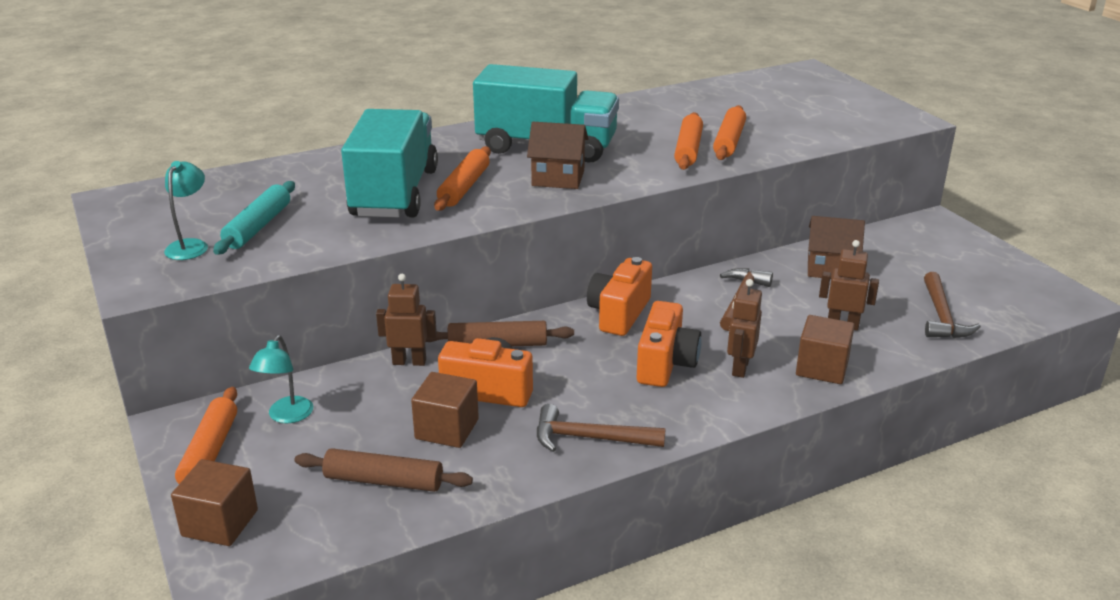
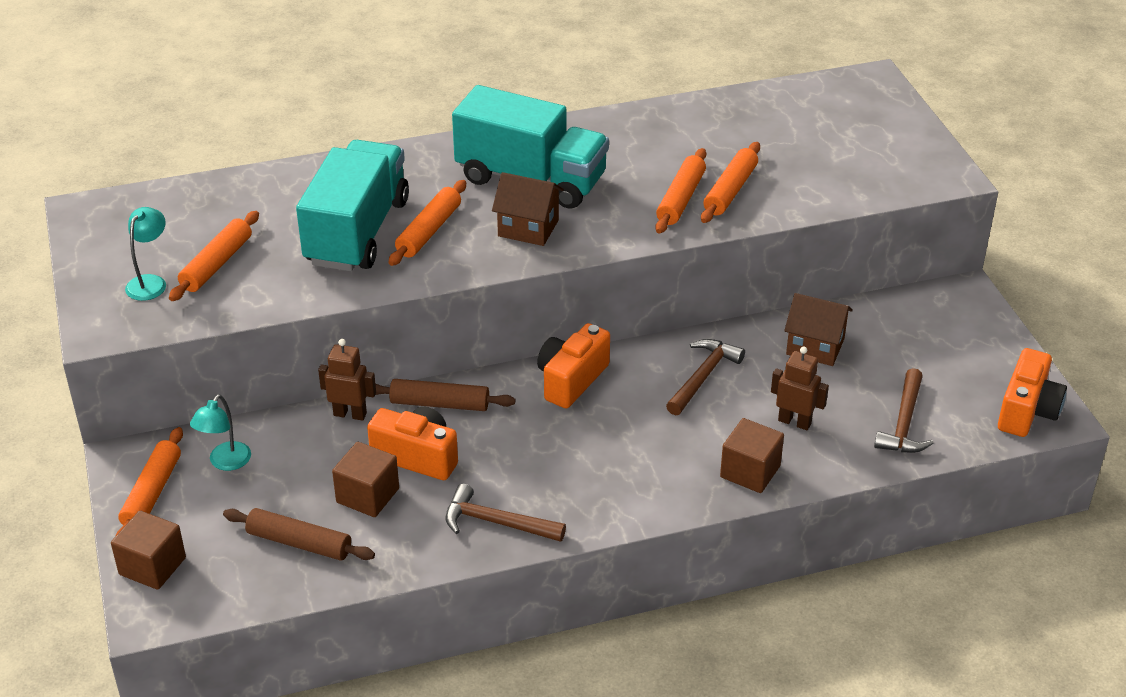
camera: 10 degrees right, 10 degrees up
(258, 226) = (216, 264): turquoise rolling pin -> orange rolling pin
(665, 364) = (596, 447): orange camera -> orange camera (1027, 411)
(740, 368) = (668, 461): brown robot -> none

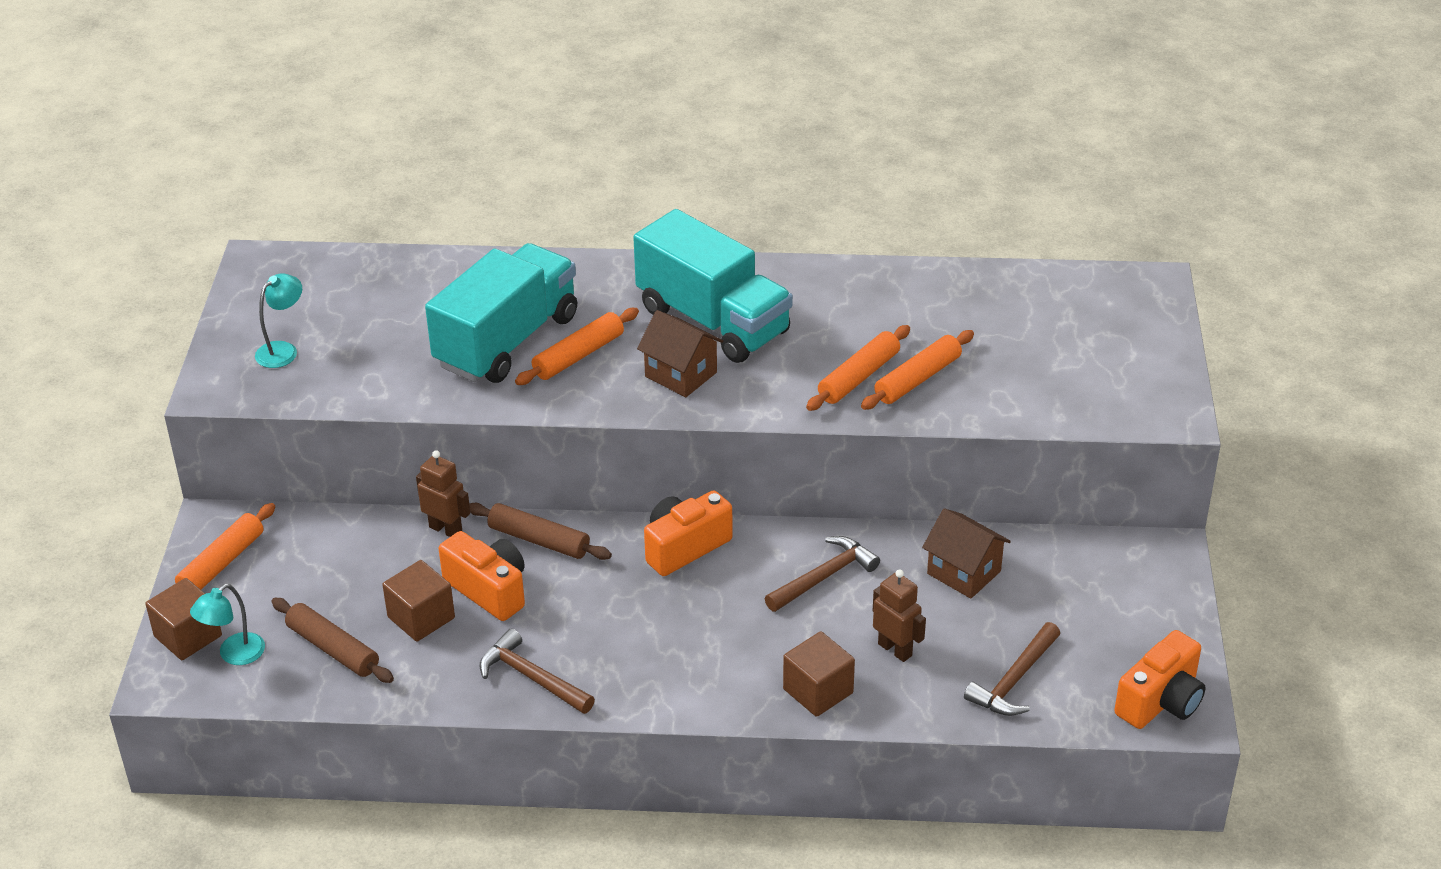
camera: 20 degrees right, 0 degrees up
(216, 264) = (354, 345): orange rolling pin -> none
(225, 462) = (303, 550): turquoise lamp -> turquoise lamp (234, 655)

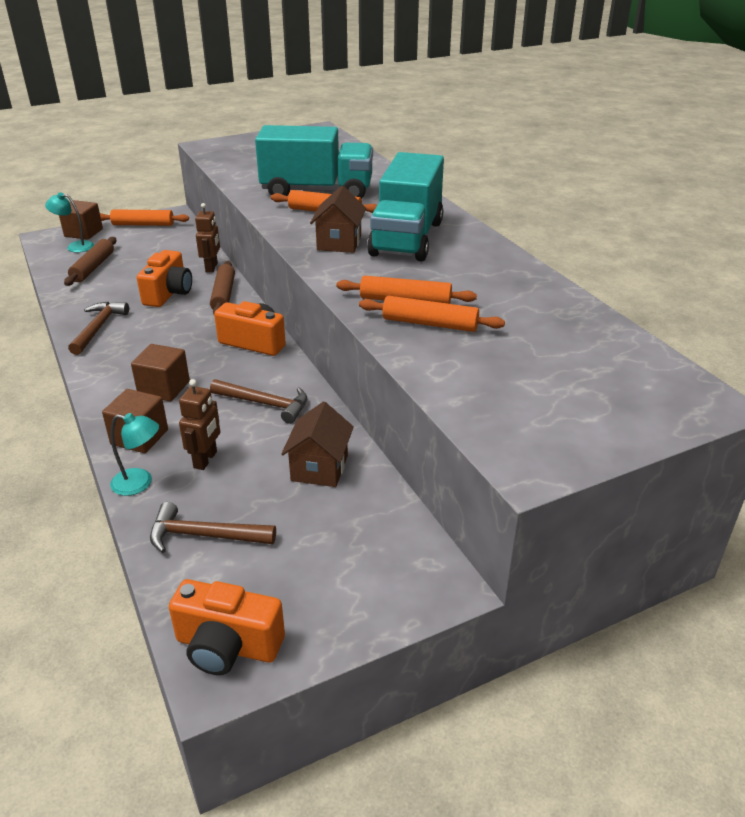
camera: 60 degrees right, 5 degrees down
(283, 350) = (252, 150): turquoise lamp -> turquoise lamp (140, 483)
(421, 617) = (132, 282): brown cube -> brown cube (164, 388)

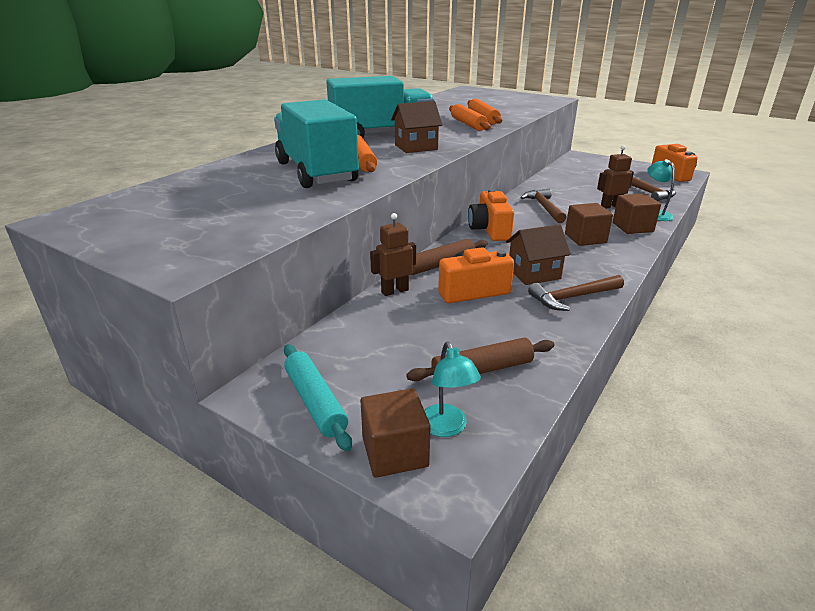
camera: 120 degrees left, 5 degrees down
(143, 224) = (315, 402): orange rolling pin -> turquoise rolling pin
(319, 468) = (565, 184): brown house -> brown house (534, 273)

